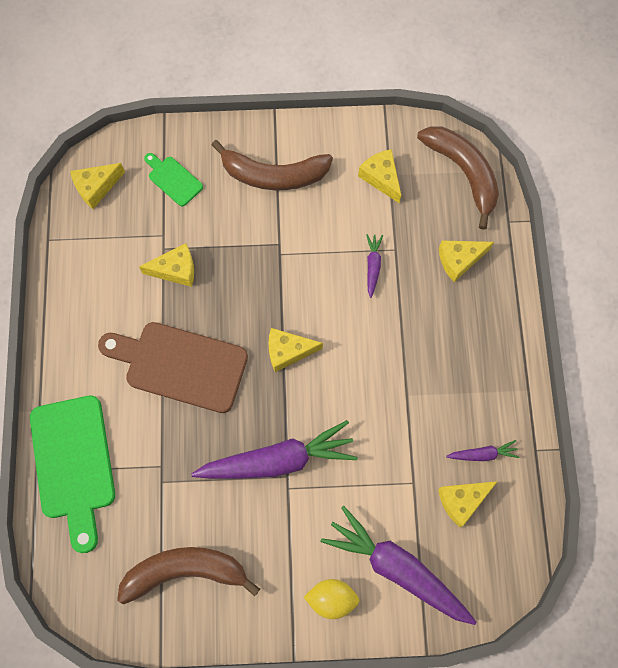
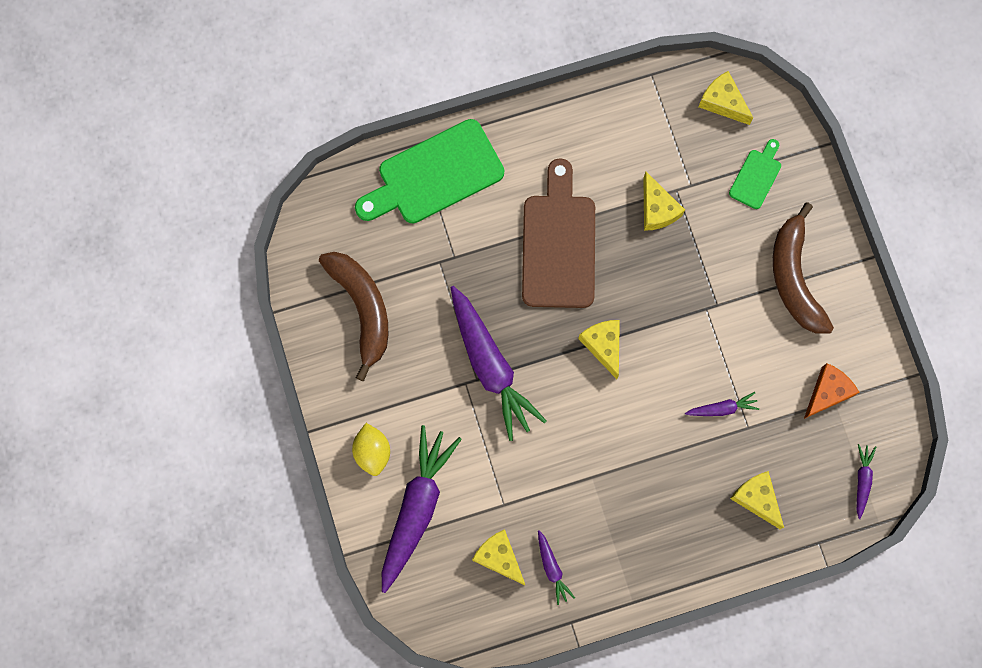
camera: 75 degrees right, 5 degrees up
(381, 178) = (827, 392): yellow cheese -> orange cheese
(463, 173) = (862, 480): brown banana -> purple carrot

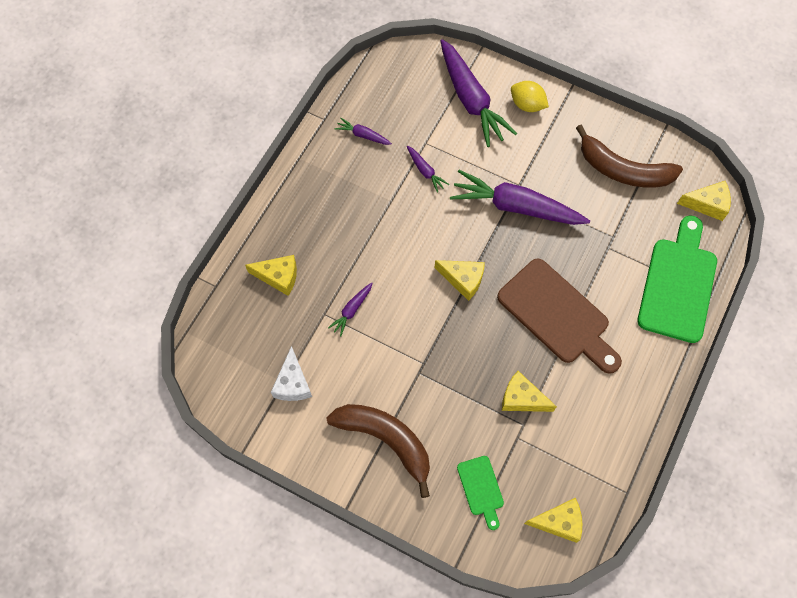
camera: 135 degrees right, 10 degrees down
(499, 557) = (398, 115): yellow cheese -> yellow cheese (707, 204)
(827, 392) = (293, 383): orange cheese -> white cheese
(862, 480) = (220, 348): purple carrot -> purple carrot (425, 171)

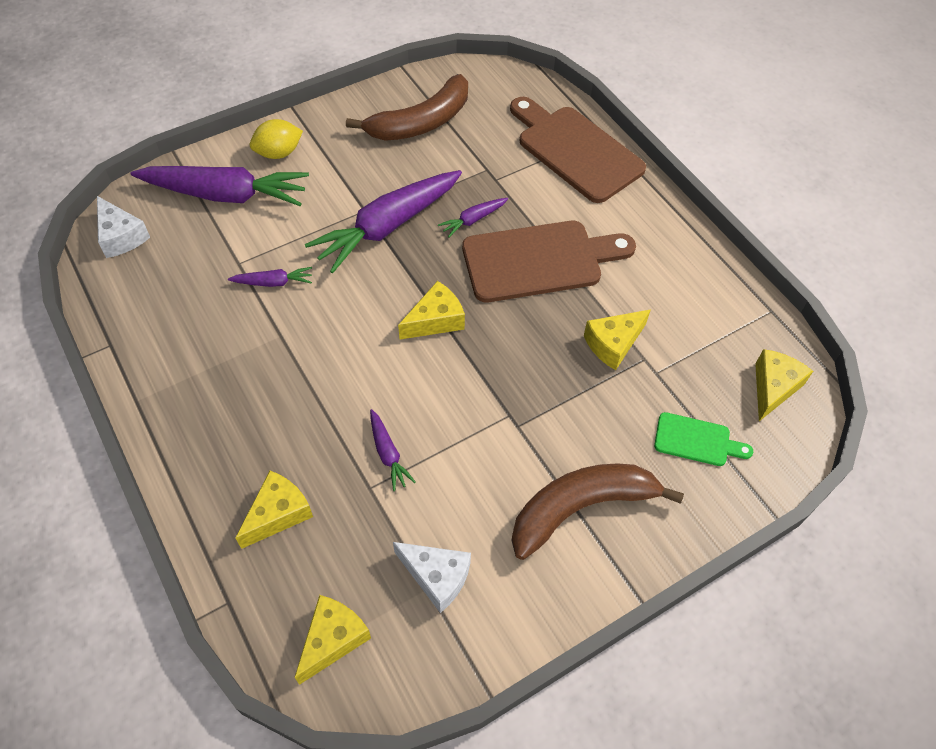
camera: 60 degrees left, 10 degrees down
(363, 135) = (171, 317): purple carrot -> purple carrot (473, 220)
(398, 69) = (121, 236): none -> white cheese
(678, 284) = (575, 150): green cutting board -> brown cutting board
(707, 204) = (509, 85): yellow cheese -> yellow cheese (333, 639)

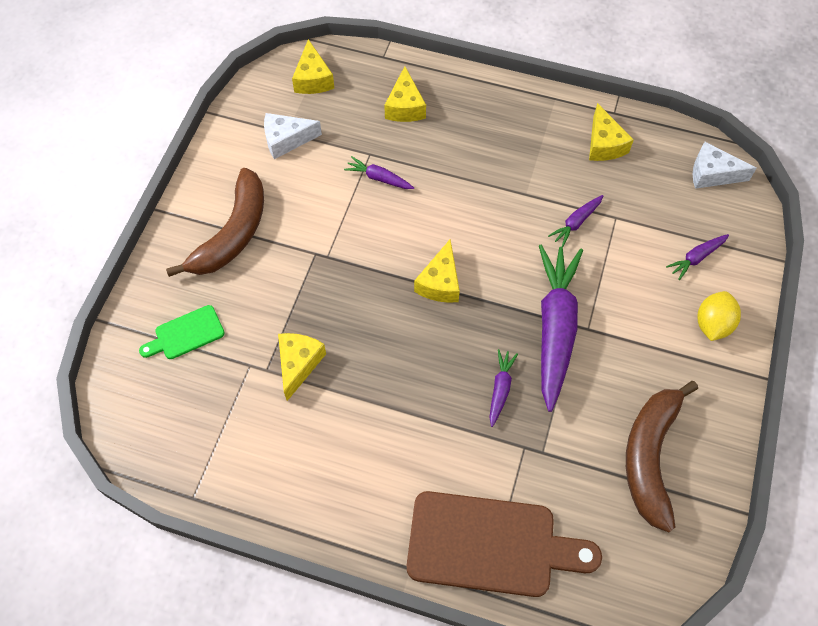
camera: 140 degrees right, 5 degrees up
(226, 195) = (696, 258): purple carrot -> purple carrot, size x0.44
(539, 261) = (414, 393): brown cutting board -> none
(773, 388) = (152, 421): yellow cheese -> yellow cheese (604, 144)

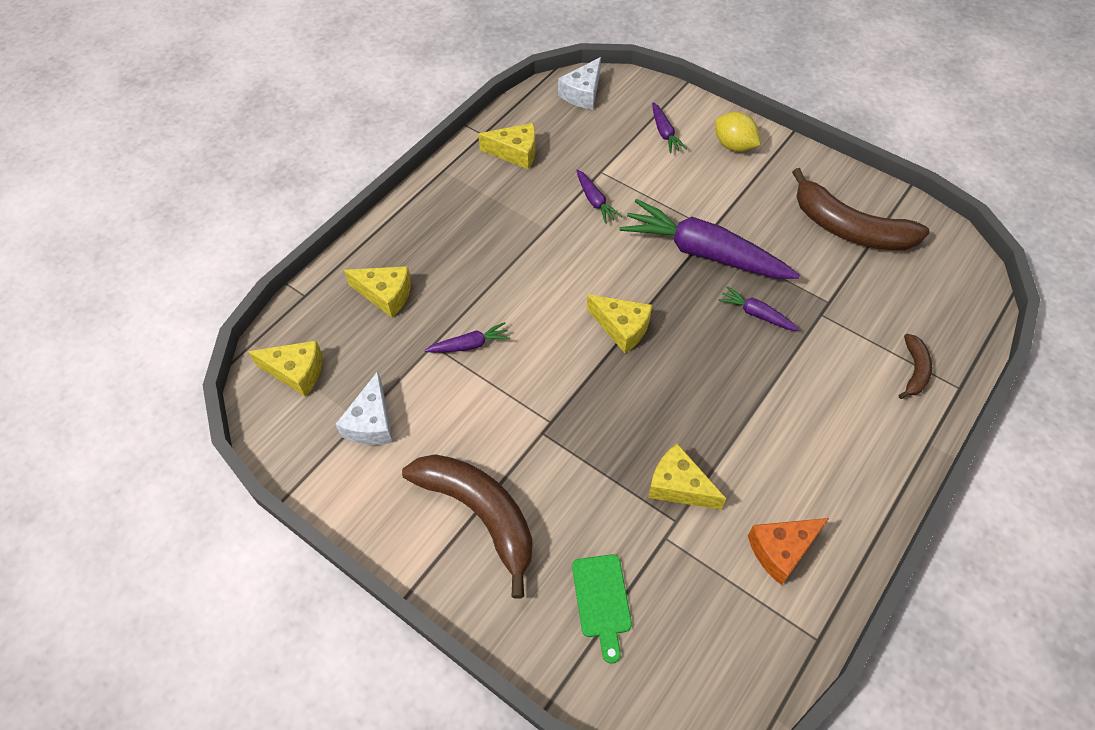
camera: 70 degrees left, 5 degrees down
(263, 455) = (781, 550): none -> orange cheese
(379, 178) = (469, 345): purple carrot -> purple carrot turned 150 degrees counterclockwise
(490, 545) = (914, 370): brown cutting board -> brown banana

